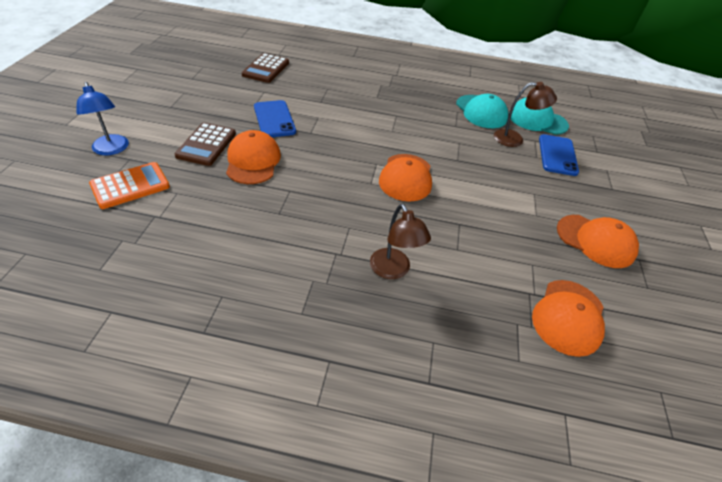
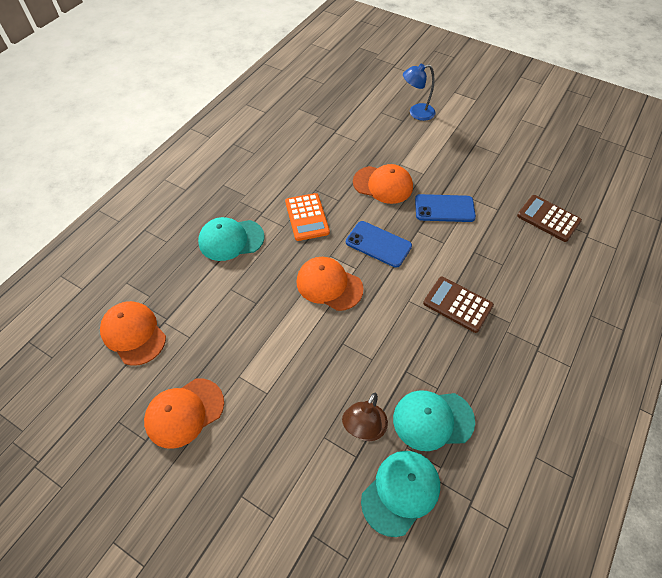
camera: 115 degrees right, 10 degrees up
(130, 186) = (371, 120): orange calculator -> orange calculator (307, 217)
(206, 145) = (412, 160): brown calculator -> brown calculator (457, 304)
(393, 270) = (231, 240): brown lamp -> turquoise cap
(557, 155) = (320, 467): blue phone -> blue phone (378, 244)

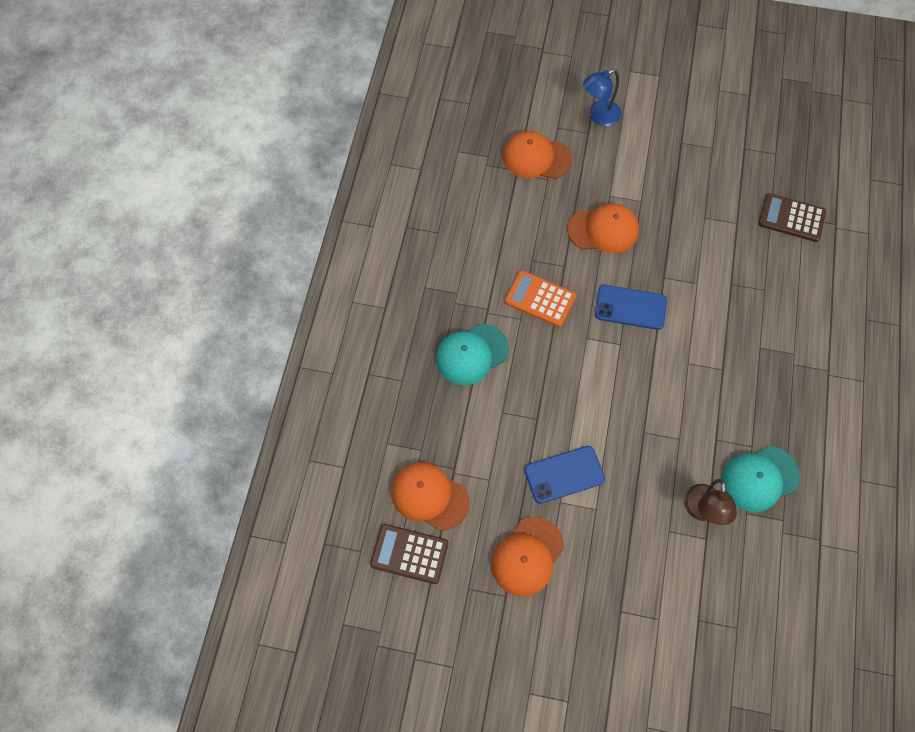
camera: 20 degrees left, 10 degrees up
(307, 217) = (540, 299): orange calculator -> orange calculator turned 150 degrees clockwise
(329, 285) = (601, 373): orange cap -> orange cap (536, 158)
(400, 492) = (758, 555): turquoise cap -> none
(444, 208) = (681, 240): blue phone -> blue phone (564, 474)
(457, 304) = (737, 351): brown calculator -> brown calculator (409, 554)

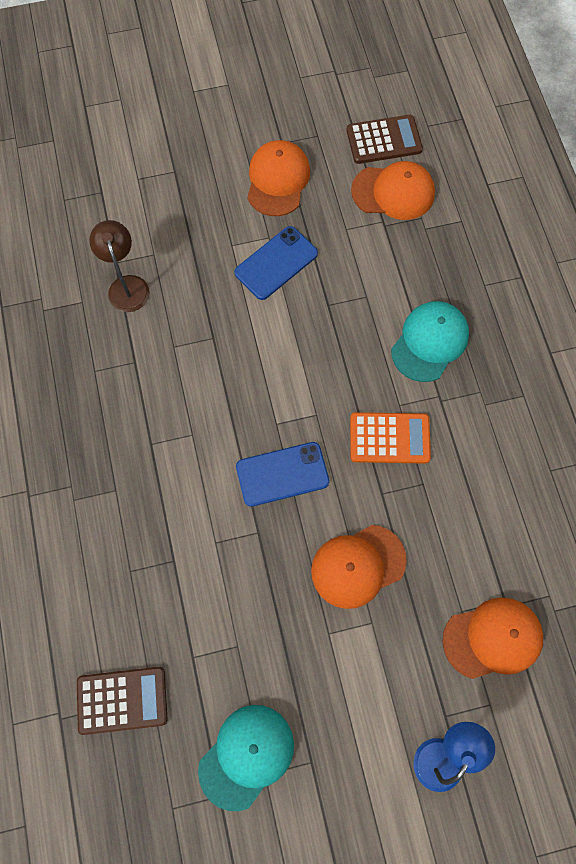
camera: 155 degrees right, 5 degrees up
(759, 479) = (77, 340): turquoise cap -> turquoise cap (246, 756)

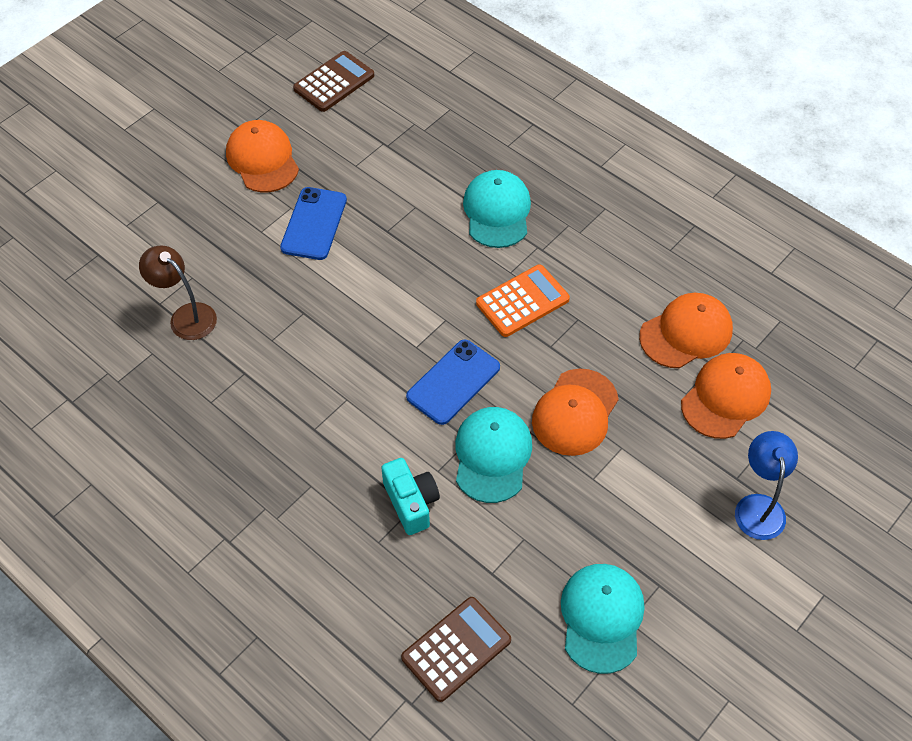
camera: 35 degrees left, 15 degrees down
(176, 555) = (411, 502): none -> turquoise camera
(265, 558) = (492, 455): none -> turquoise cap
(393, 192) = (374, 117): orange cap -> orange cap (686, 333)

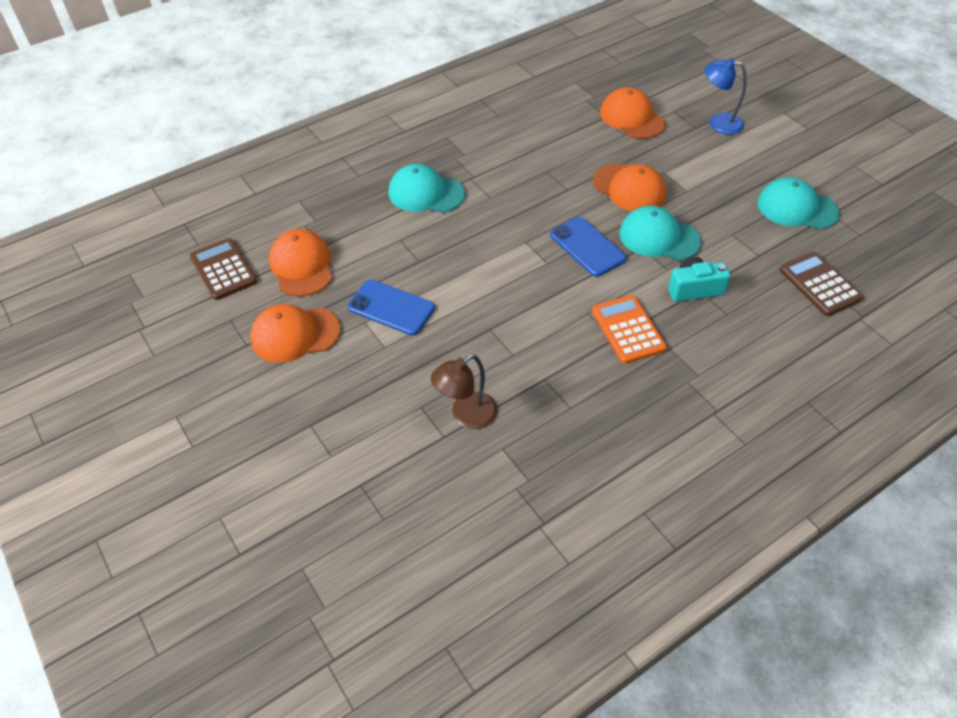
camera: 75 degrees left, 5 degrees down
(522, 301) = (521, 196): orange calculator -> orange calculator (628, 330)
(686, 333) = (574, 123): orange cap -> orange cap (301, 266)

